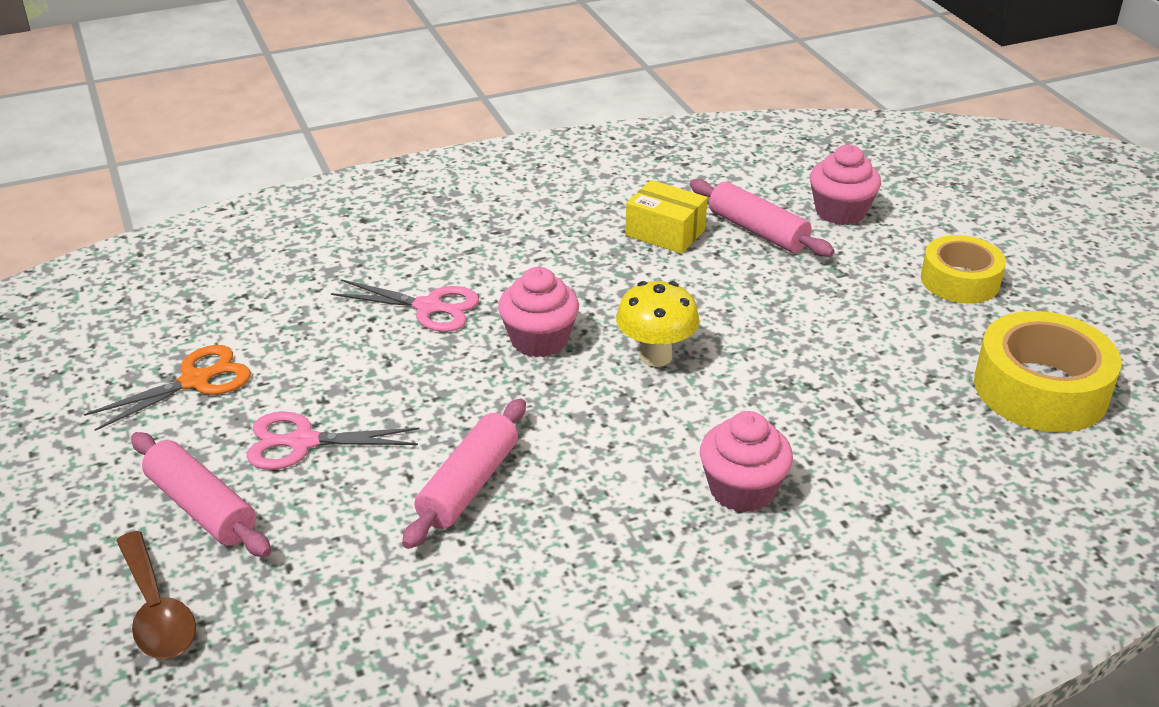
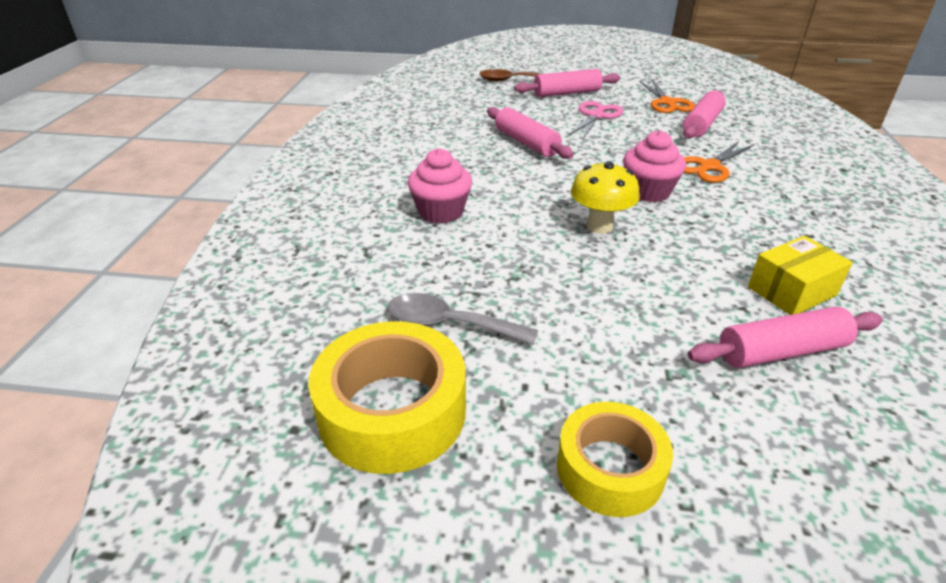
camera: 120 degrees right, 0 degrees up
(276, 334) = (702, 124): none -> pink rolling pin
(428, 307) = (709, 167): pink scissors -> orange scissors
(840, 212) = (816, 443): pink cupcake -> none
(919, 399) = (450, 324): none -> grey spoon

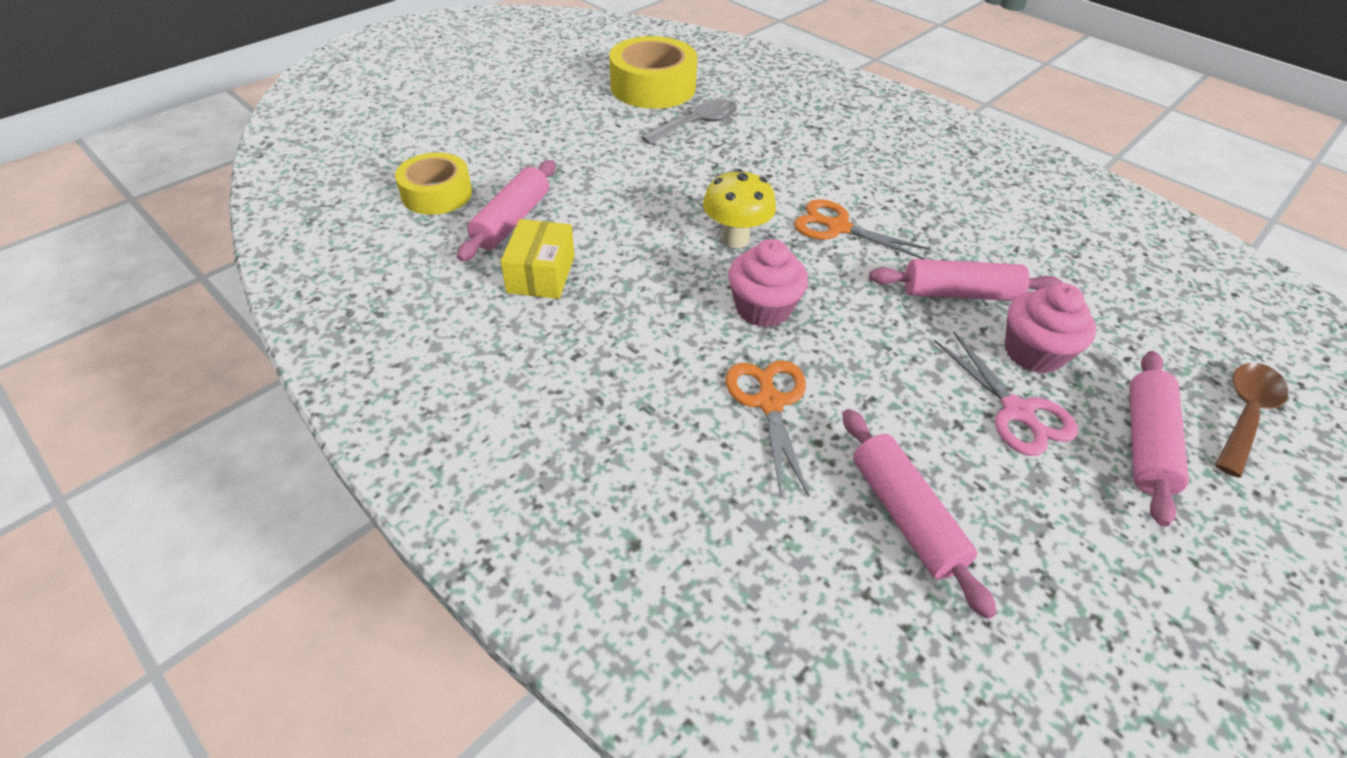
camera: 125 degrees right, 10 degrees up
(441, 211) = (844, 175): pink cupcake -> pink cupcake (1033, 352)
(610, 468) = (541, 121): yellow tape -> yellow tape (437, 194)
(667, 103) = (1031, 549): orange scissors -> orange scissors (838, 227)

